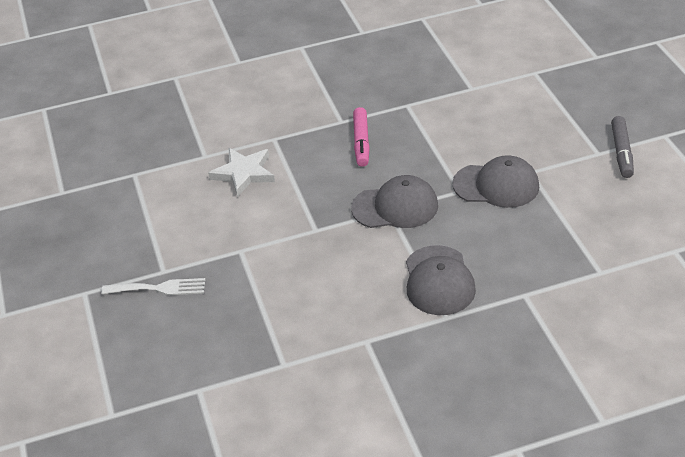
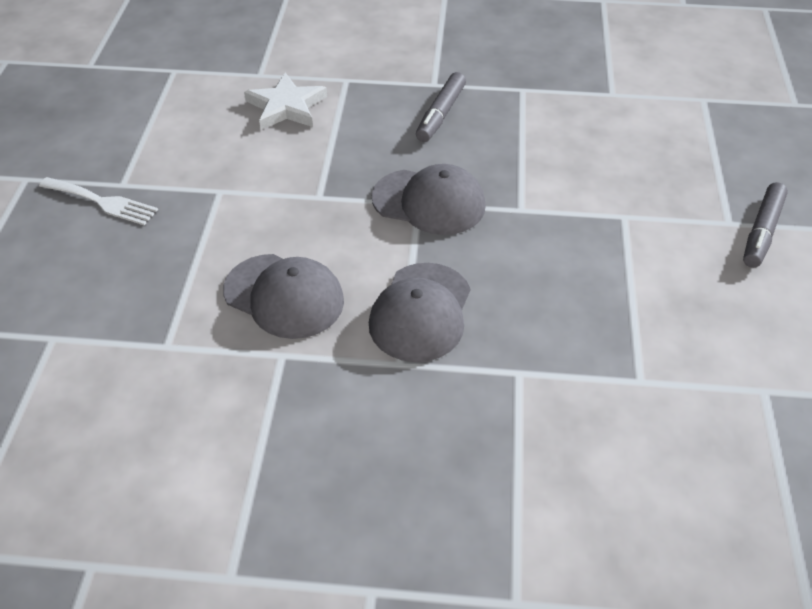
camera: 20 degrees right, 5 degrees up
(361, 142) = (440, 114): pink marker -> grey marker
(496, 185) = (570, 218): grey cap -> grey cap (284, 296)

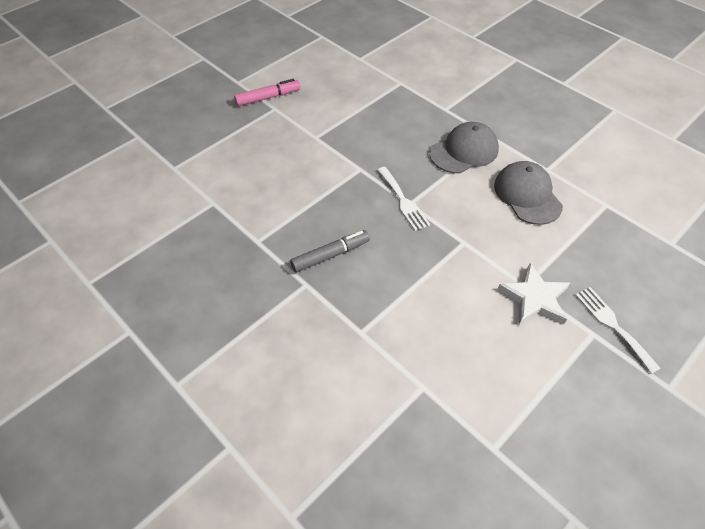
camera: 140 degrees left, 5 degrees up
(286, 107) = (428, 333): white star -> white star (534, 298)
(429, 202) = (403, 201): grey cap -> white fork
(761, 232) = (268, 97): grey marker -> pink marker

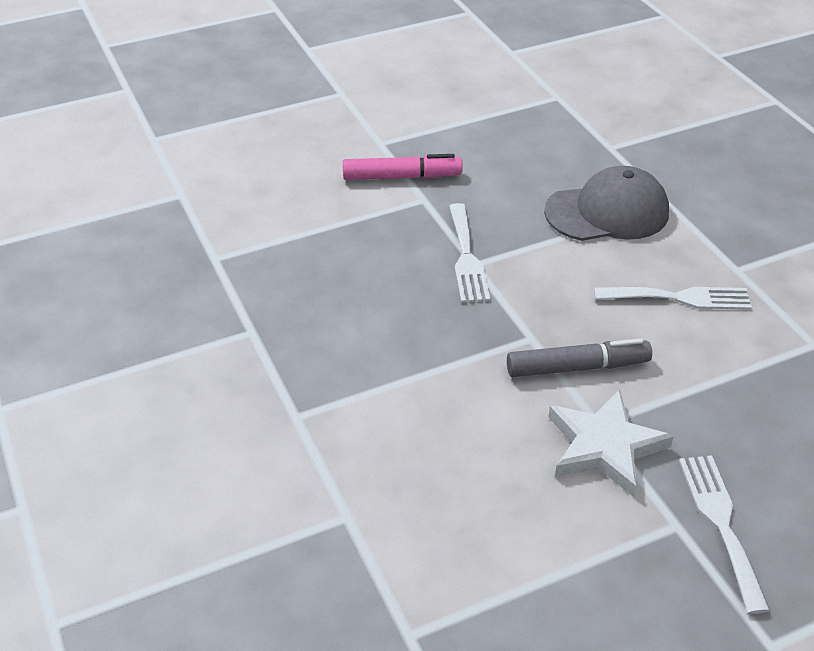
camera: 20 degrees right, 10 degrees down
(268, 97) = (340, 77): pink marker -> pink marker (402, 177)
(330, 255) = (311, 303): grey marker -> grey marker (577, 367)
(527, 195) = (679, 298): grey cap -> white fork

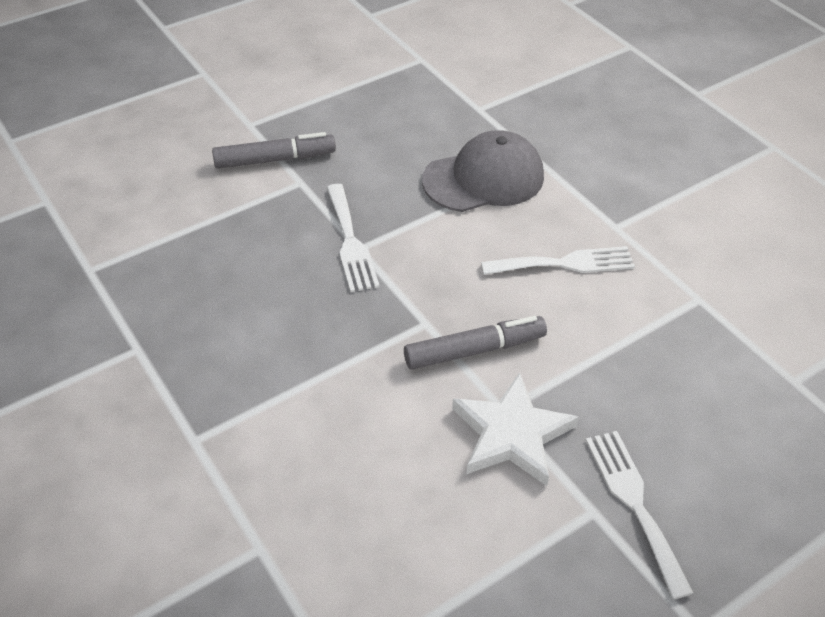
camera: 10 degrees left, 5 degrees up
(402, 177) = (275, 160): pink marker -> grey marker

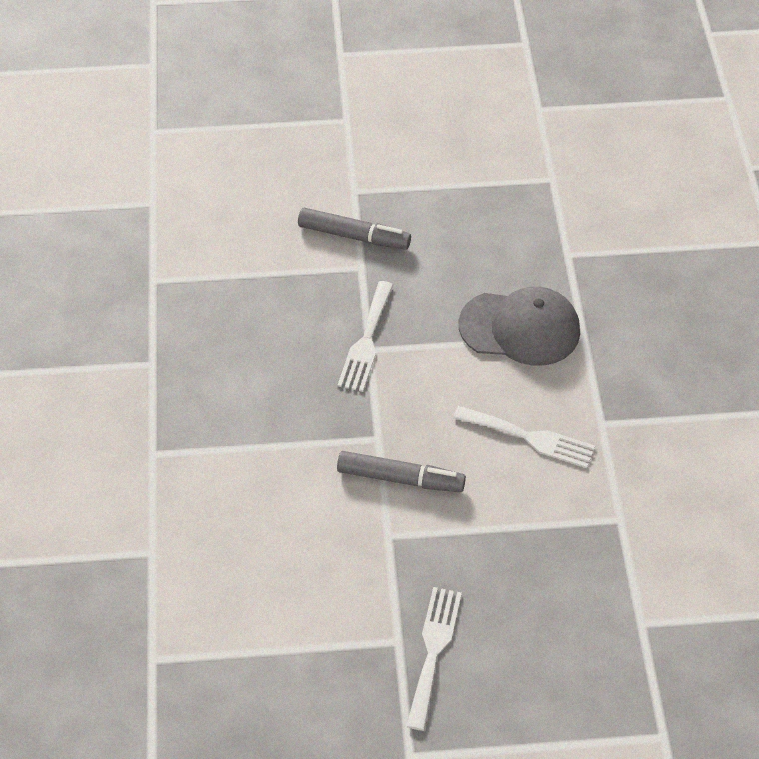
camera: 30 degrees right, 5 degrees up
(512, 434) = (381, 557): white star -> none

